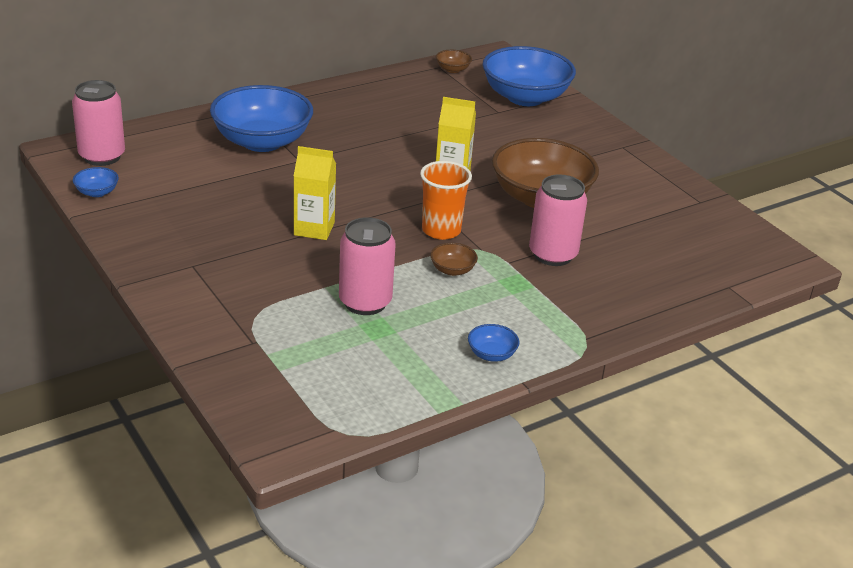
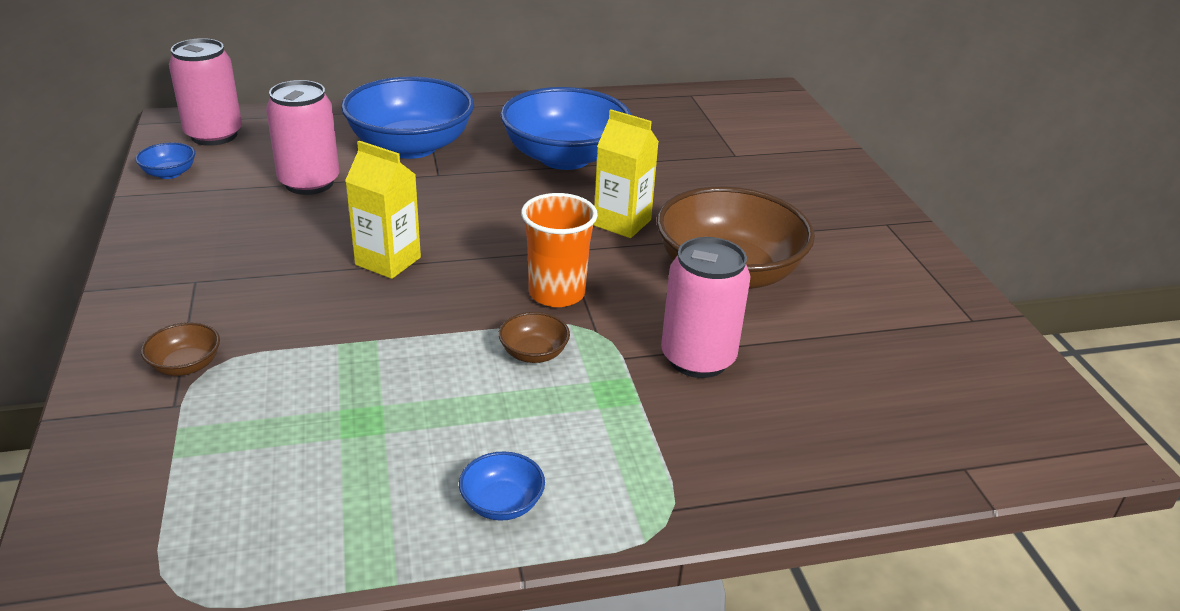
camera: 20 degrees right, 0 degrees up
(365, 302) = (375, 377): pink can -> pink can (309, 183)
(452, 69) = (706, 100): brown bowl -> brown bowl (185, 365)
(525, 97) = (782, 143): blue bowl -> blue bowl (564, 157)

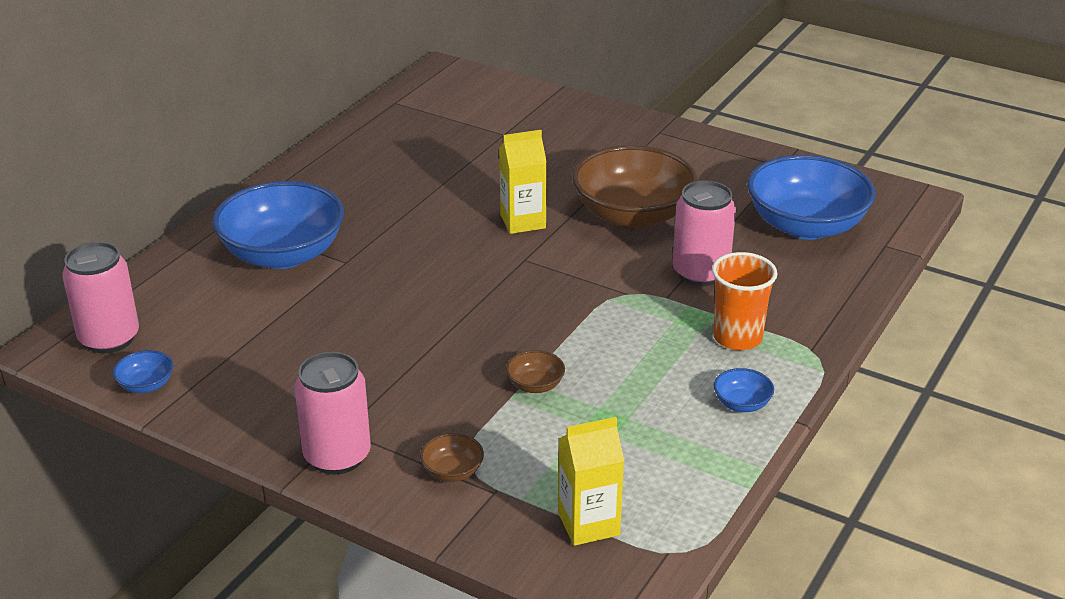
camera: 45 degrees left, 0 degrees up
(309, 183) = (269, 324): pink can -> pink can (337, 456)
(388, 261) = (436, 335): yellow carton -> yellow carton (588, 524)
(534, 353) = (620, 327): brown bowl -> brown bowl (535, 385)
(556, 293) = (569, 287): orange cup -> orange cup (737, 337)
(564, 157) = (404, 199): blue bowl -> blue bowl (806, 226)

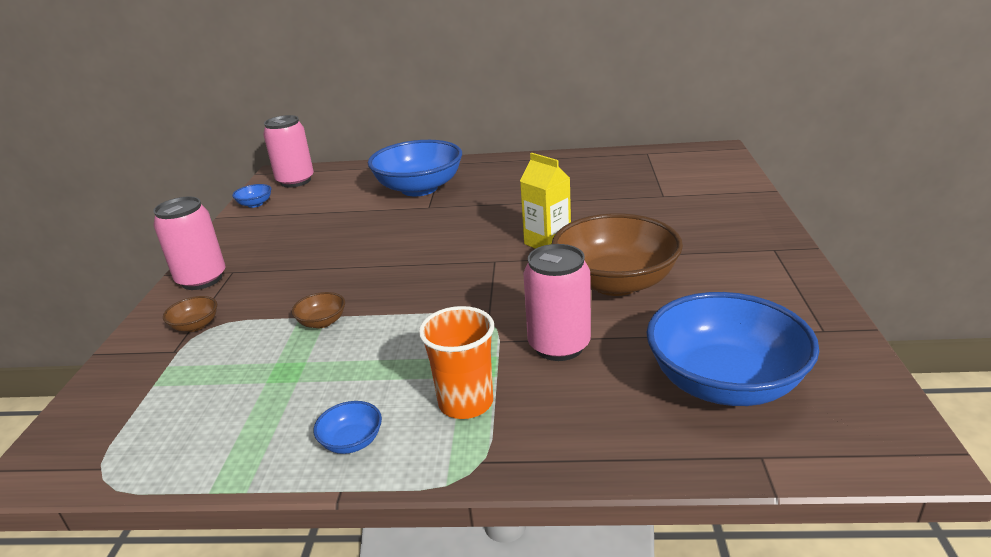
camera: 65 degrees right, 5 degrees down
(588, 524) = (137, 409): yellow carton -> none

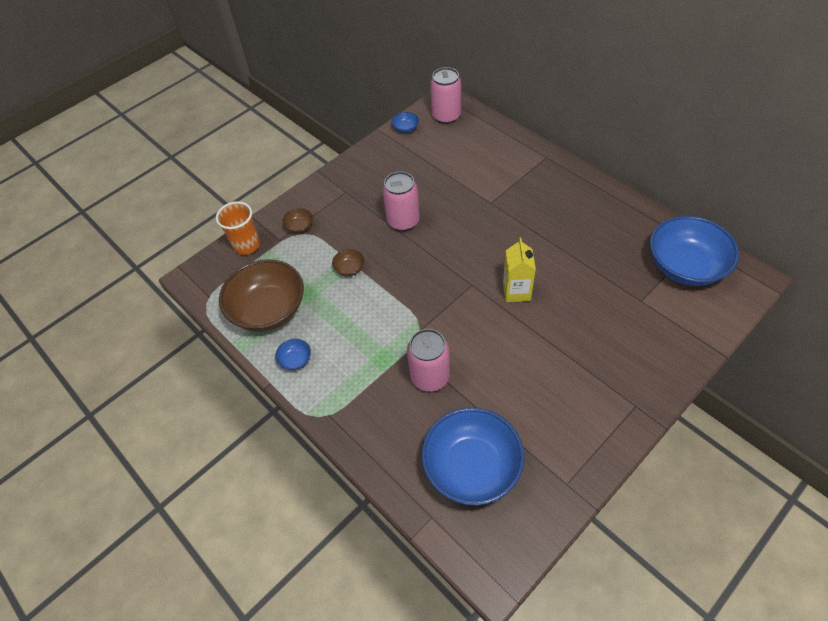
camera: 45 degrees right, 25 degrees up
(202, 279) = (328, 188): pink can -> pink can (403, 221)
(419, 188) = (505, 177): blue bowl -> blue bowl (685, 266)
(466, 403) = (355, 377): orange cup -> orange cup (247, 245)
(615, 282) = (511, 355): brown bowl -> brown bowl (269, 310)

